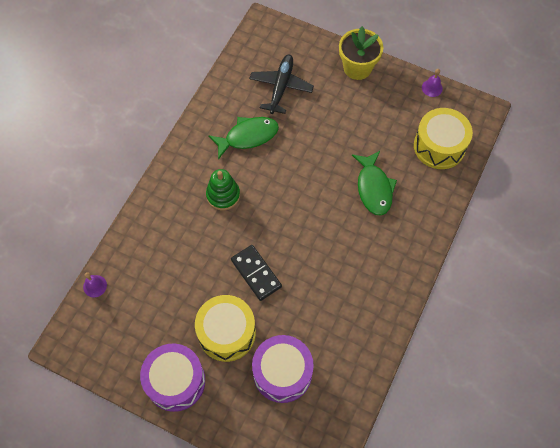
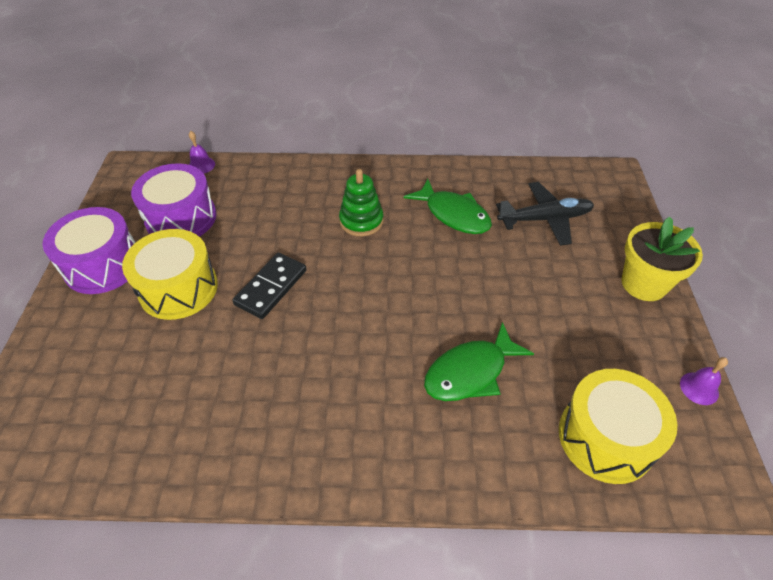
camera: 65 degrees right, 15 degrees down
(282, 373) = (136, 365): purple drum -> purple drum (181, 218)

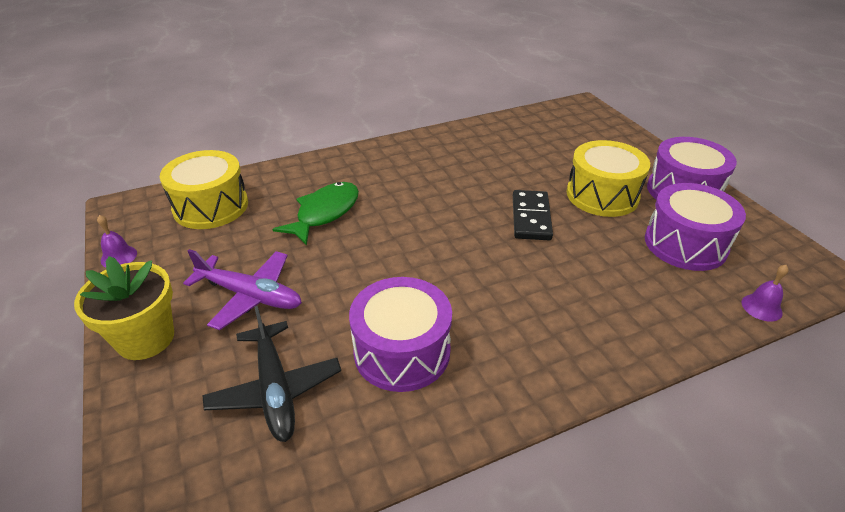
camera: 155 degrees right, 10 degrees down
(361, 221) = (506, 303): green stacking toy -> none
(453, 214) = (402, 351): green fish -> purple drum
(544, 219) = (275, 388): black plane -> black plane turned 75 degrees counterclockwise
(559, 294) = (250, 295): none -> purple plane

